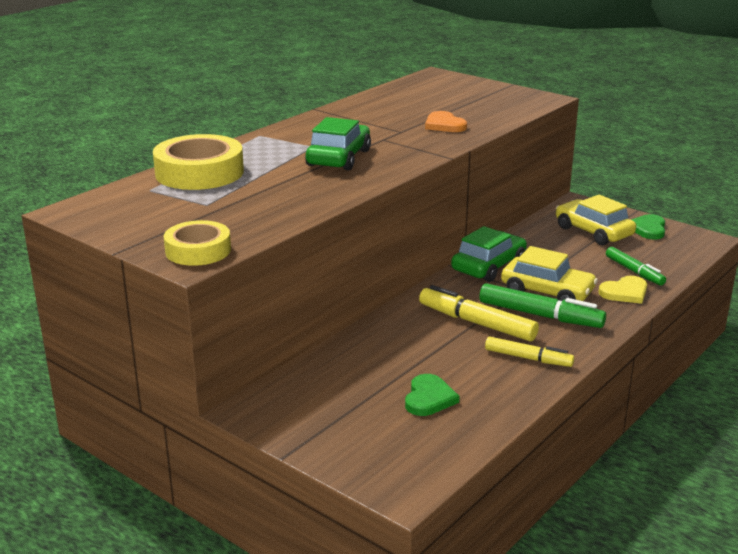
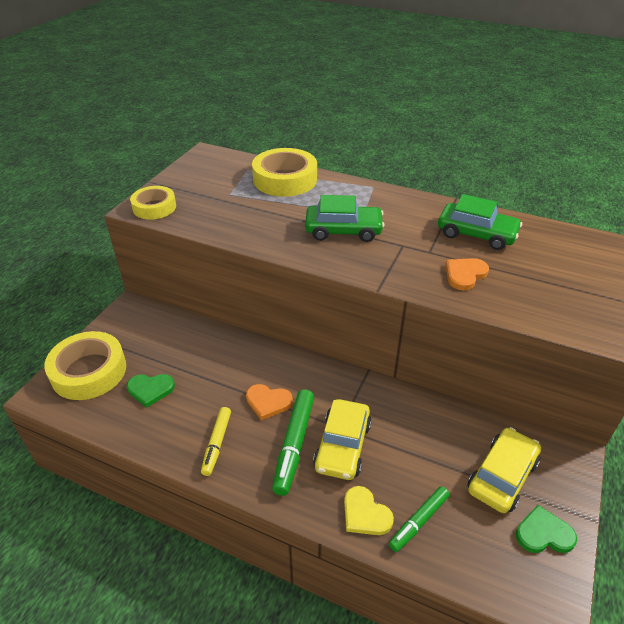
camera: 75 degrees right, 15 degrees up
(373, 448) = (89, 371): none -> yellow tape
(477, 323) = (268, 402): yellow marker -> orange heart
(488, 266) = (377, 396): green car -> green car (476, 234)

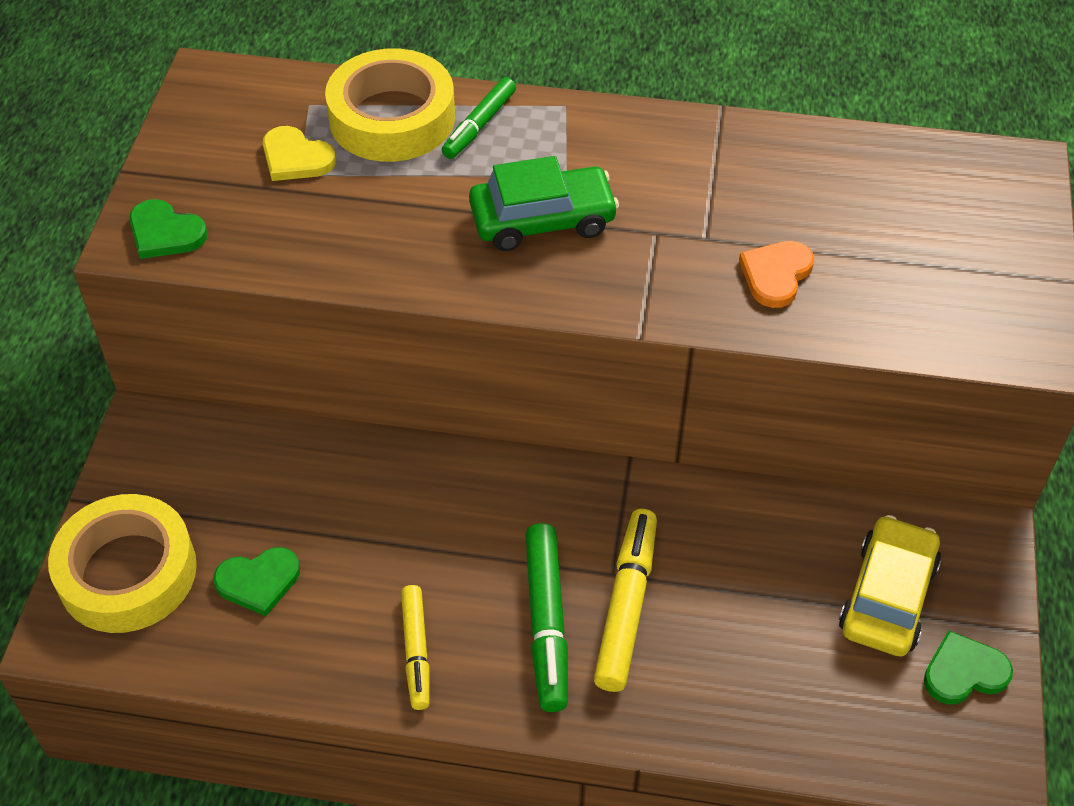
camera: 15 degrees left, 10 degrees up
(154, 207) = (165, 233): yellow tape -> green heart
(268, 402) = (476, 557): orange heart -> none
(342, 446) = (626, 606): yellow car -> yellow marker
(365, 514) = (694, 708): yellow heart -> yellow heart (296, 158)
(418, 521) = (778, 699): green marker -> green marker (479, 125)
(476, 234) = (776, 183): green car -> none

